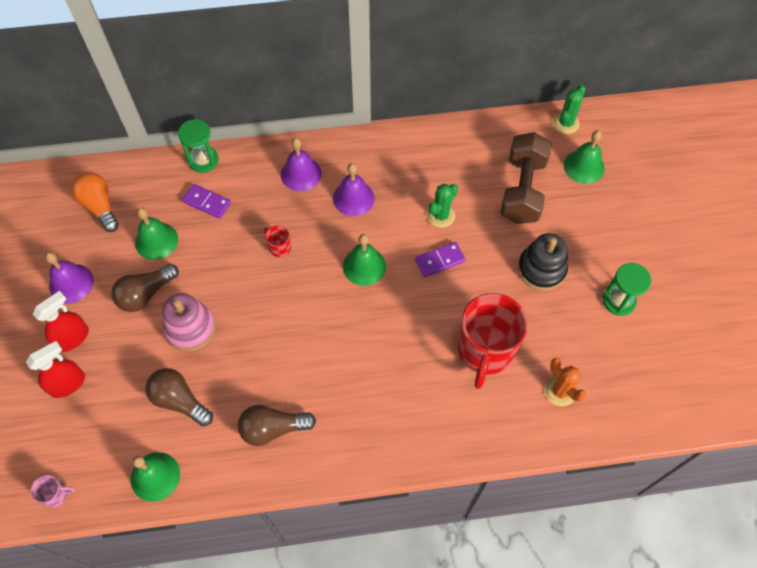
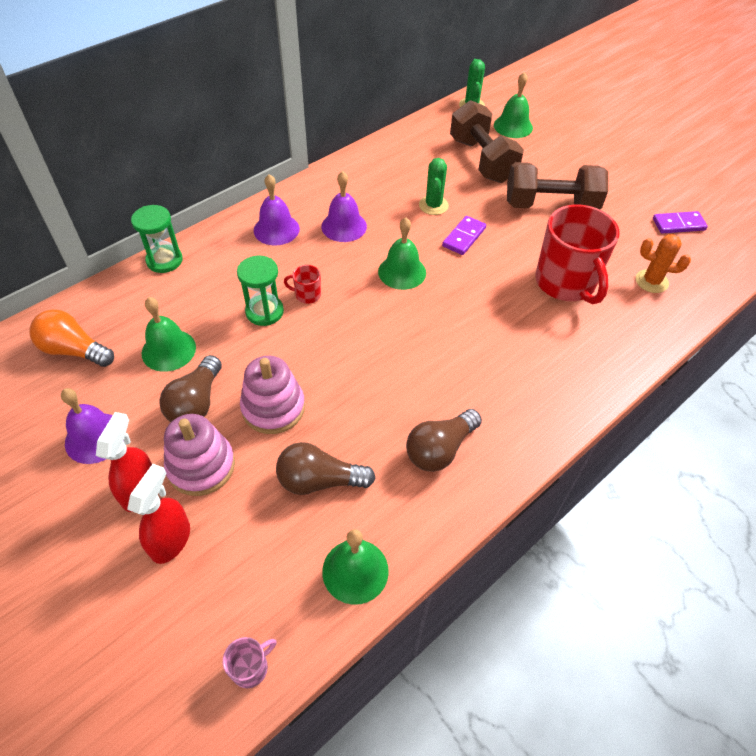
camera: 35 degrees left, 10 degrees down
(118, 343) = (201, 466): none -> pink stacking toy
(207, 202) = (198, 293): purple domino -> purple domino (678, 224)
(541, 269) = (550, 205): black stacking toy -> brown dumbbell
(618, 301) = (628, 199): green hourglass -> green hourglass (264, 312)

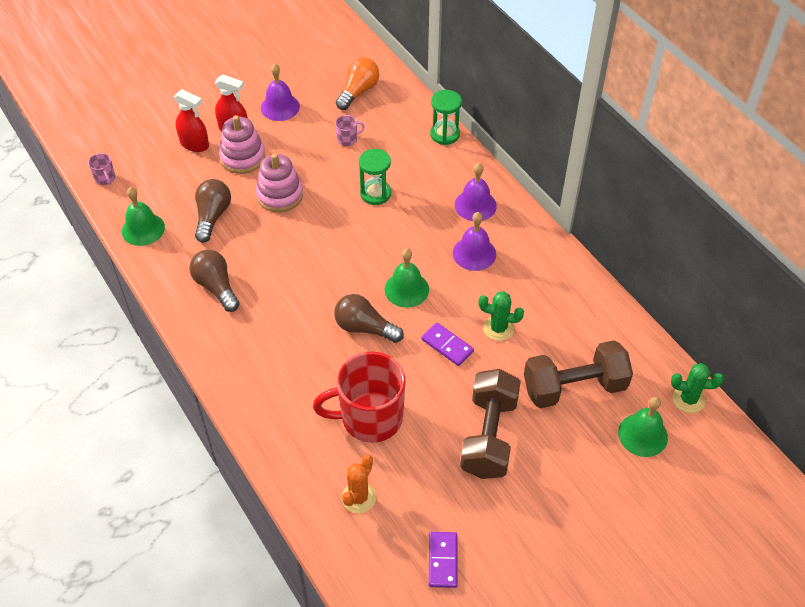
camera: 100 degrees right, 0 degrees up
(168, 350) = (347, 139): green bell -> pink mug
(196, 403) = (295, 154): brown light bulb -> brown light bulb (365, 328)
(307, 295) = (389, 221): red mug -> none

